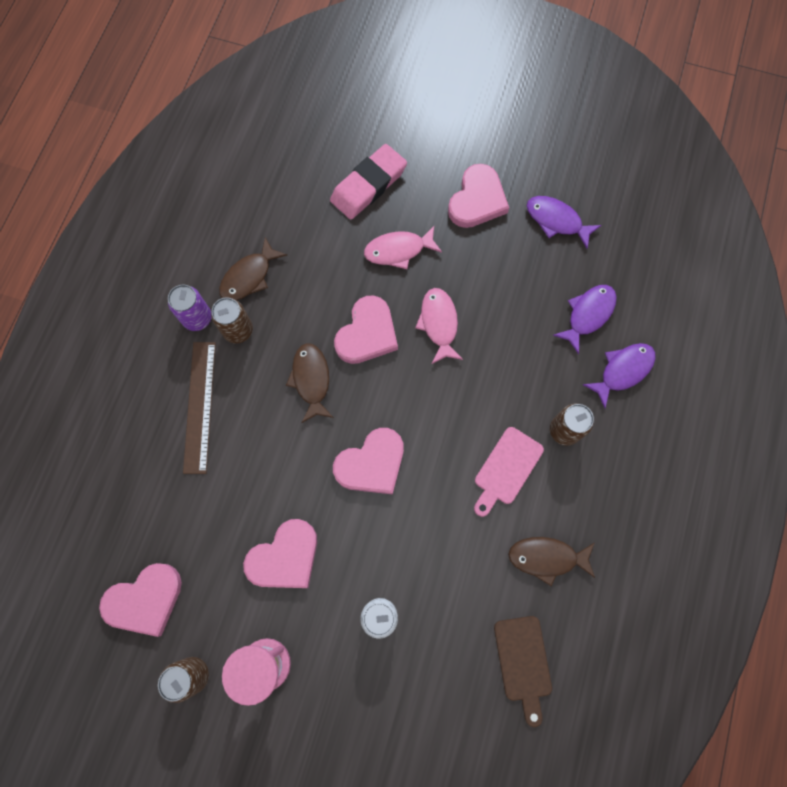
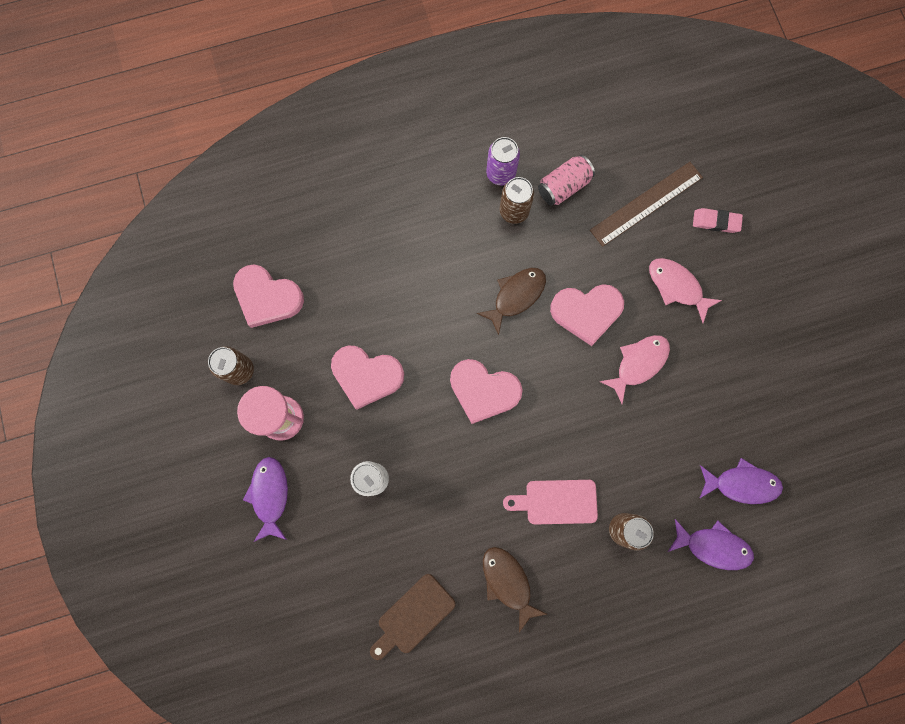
camera: 55 degrees right, 5 degrees up
(200, 406) = (434, 228): brown ruler -> brown ruler (646, 204)
(249, 277) = (563, 187): brown fish -> pink can
(368, 185) = (716, 222): pink eraser -> pink eraser, size x0.55
(477, 200) = (774, 320): pink heart -> none
(556, 221) = (808, 400): purple fish -> purple fish (270, 495)

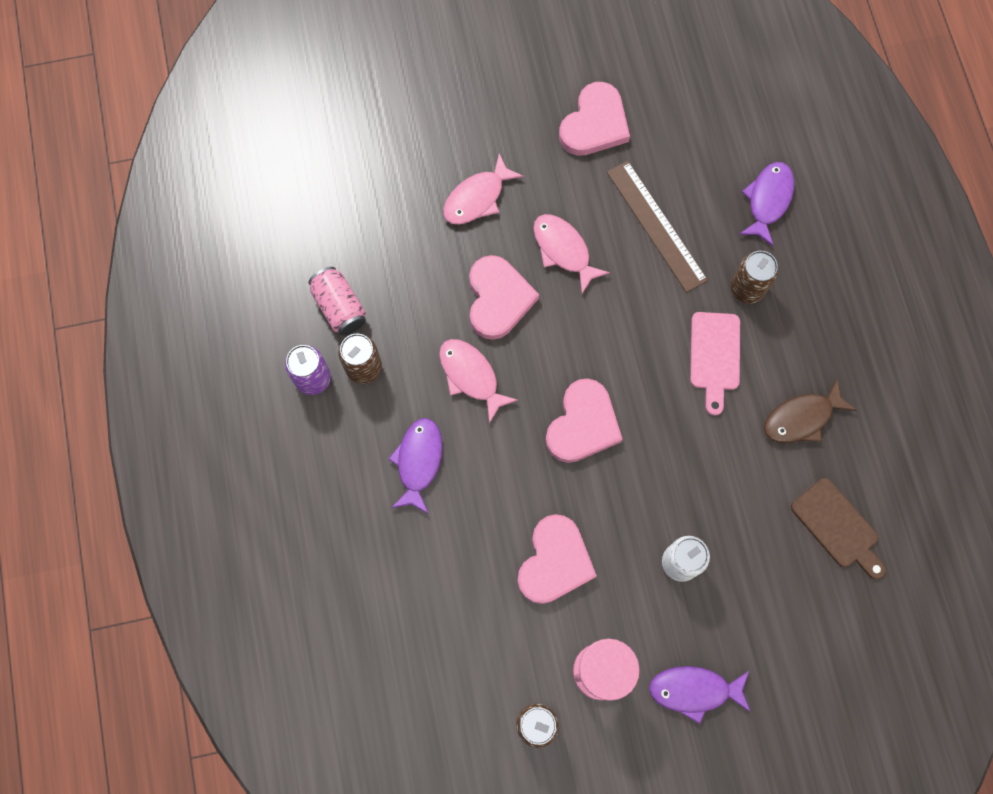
camera: 85 degrees left, 5 degrees down
(267, 297) = (443, 683): pink heart -> pink heart (594, 124)
(516, 296) = (471, 376): brown fish -> pink fish
(646, 204) = (373, 217): brown ruler -> brown ruler (656, 225)
(716, 222) = (404, 146): pink eraser -> none
(741, 484) = (703, 163): purple fish -> purple fish (418, 461)

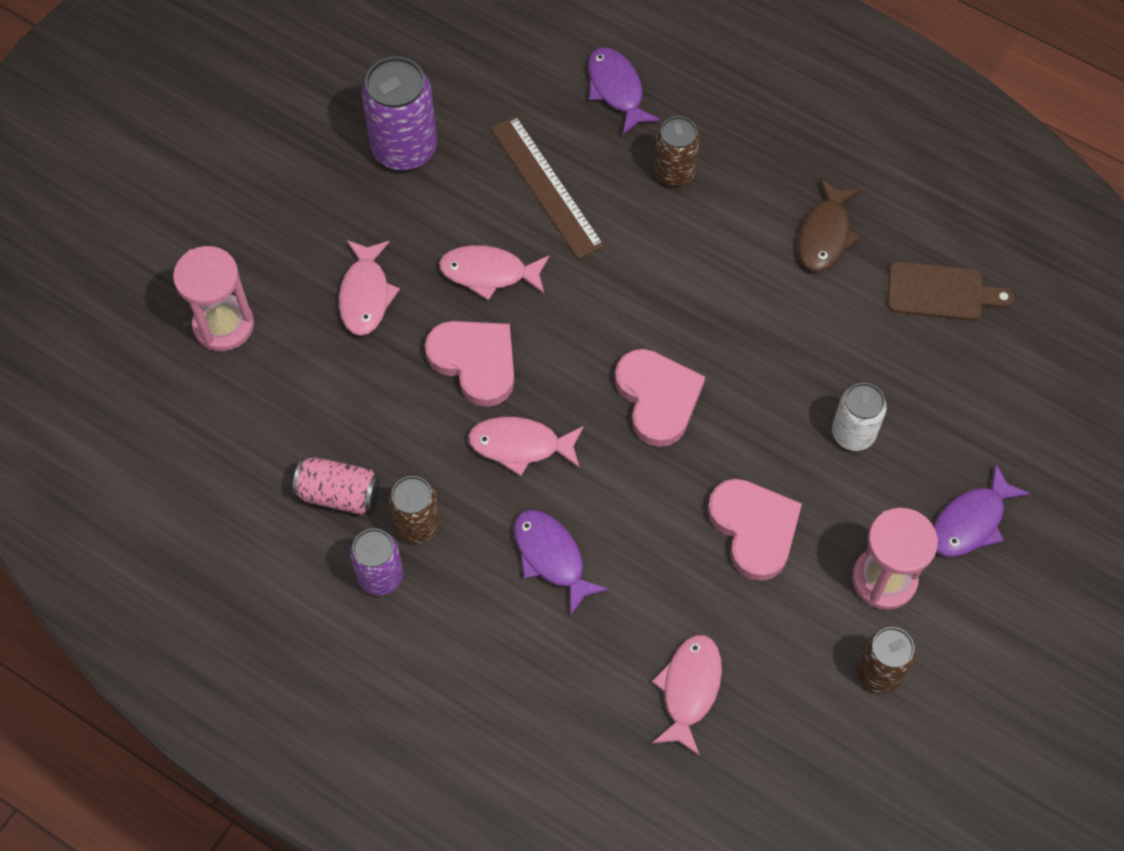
camera: 45 degrees left, 10 degrees down
(379, 143) = (223, 325): none -> pink hourglass
(414, 619) = (689, 689): none -> pink fish
(594, 124) = (404, 148): pink heart -> purple can
(656, 225) = (546, 186): brown ruler -> brown ruler turned 45 degrees clockwise
(714, 356) = (705, 248): pink cutting board -> none

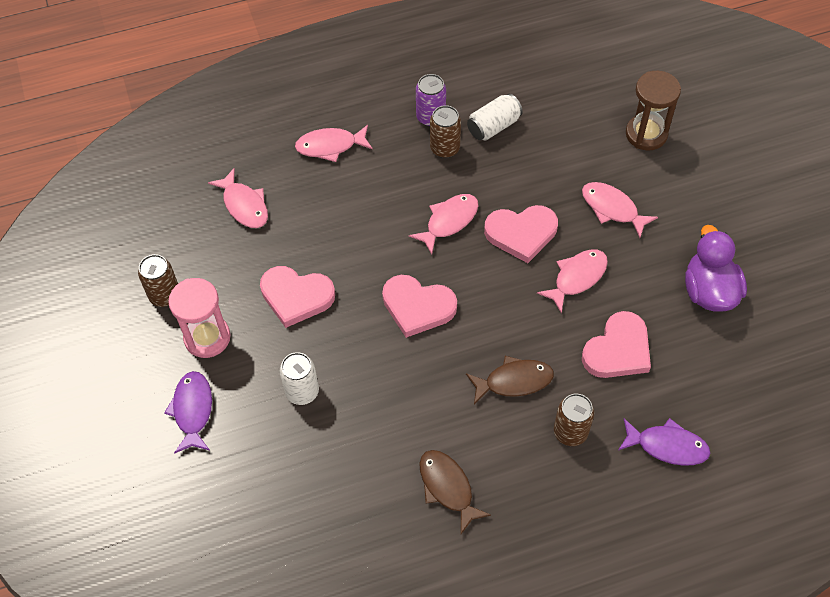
camera: 130 degrees right, 5 degrees down
(223, 325) = (646, 134): pink hourglass -> brown hourglass
(339, 494) = (493, 126): pink can -> white can
(404, 148) = (709, 291): purple can -> purple duck
(520, 660) = (330, 146): none -> pink fish
(546, 186) = (618, 350): brown ruler -> pink heart
(551, 557) = (371, 194): purple fish -> none
(663, 252) = (514, 381): none -> brown fish
(941, 292) = (345, 524): brown cutting board -> none

